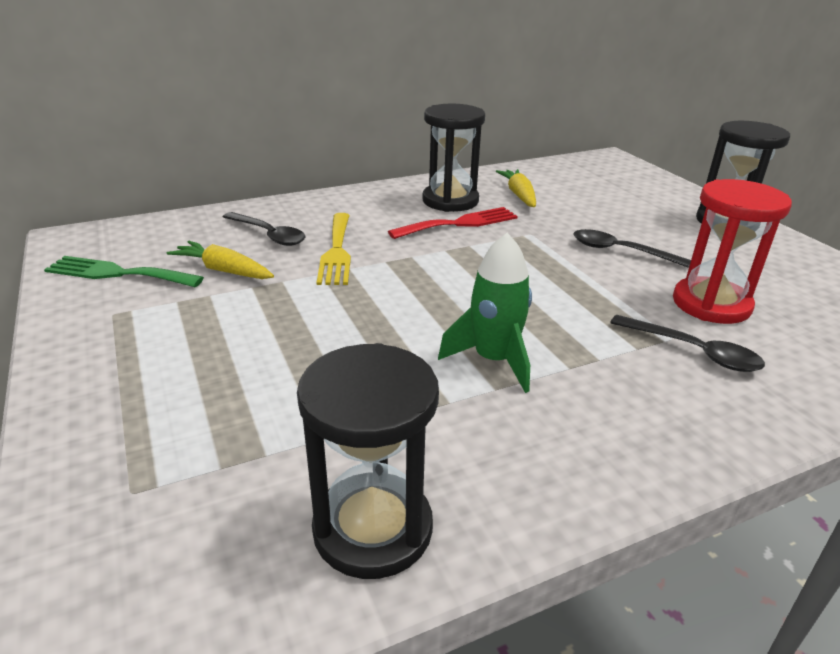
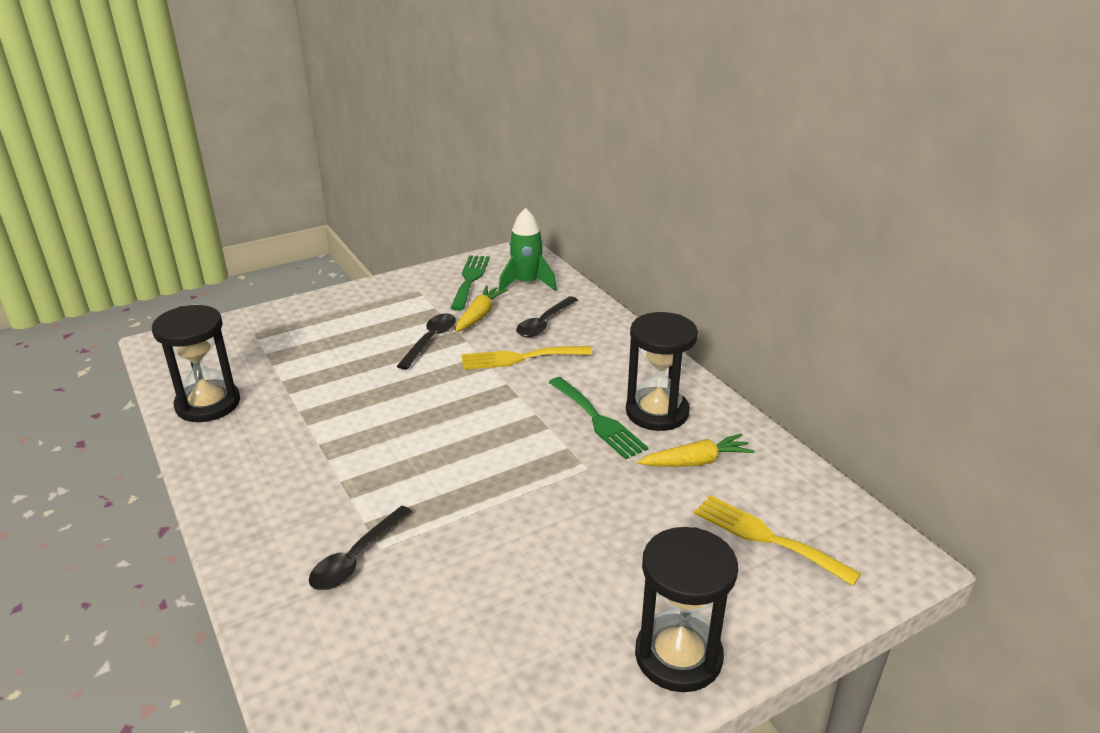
camera: 85 degrees right, 0 degrees up
(459, 223) = (598, 420): red fork -> green fork
(493, 360) = (353, 443): green rocket -> green rocket (526, 283)
(600, 185) = (766, 537): none -> yellow fork
(620, 251) = (556, 533): black spoon -> black spoon (430, 340)
(711, 304) = (442, 588): red hourglass -> none

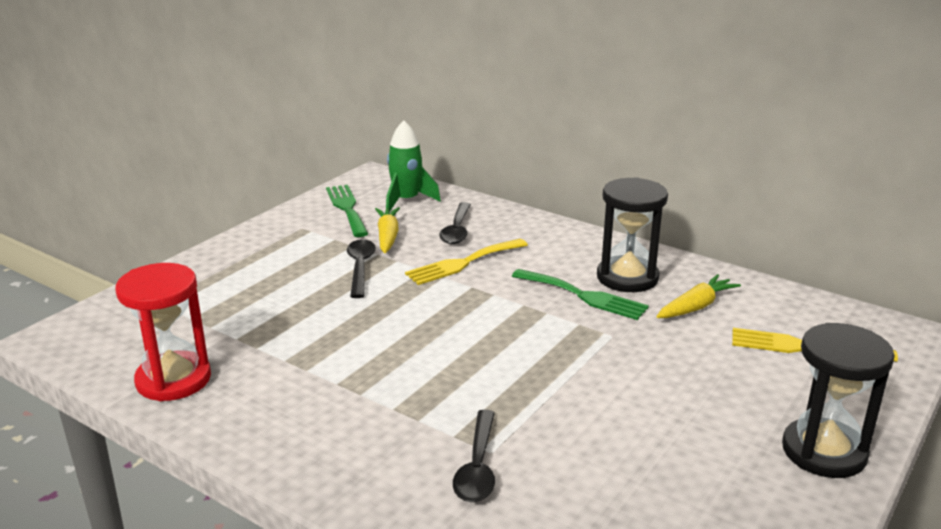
camera: 25 degrees left, 5 degrees down
(208, 404) = (173, 379): black hourglass -> red hourglass

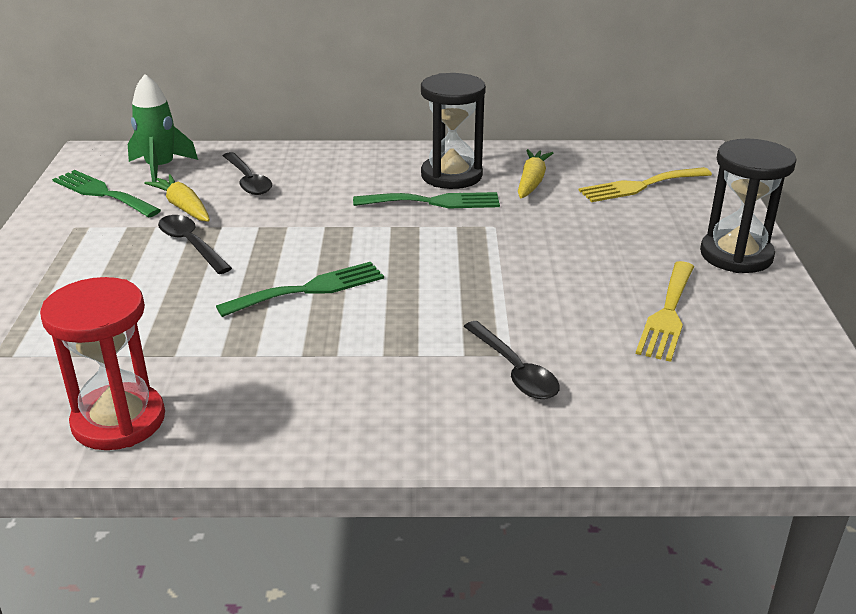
camera: 35 degrees left, 5 degrees up
(401, 334) = (309, 289): none -> green fork
(463, 263) = (291, 208): yellow fork -> yellow fork (667, 314)

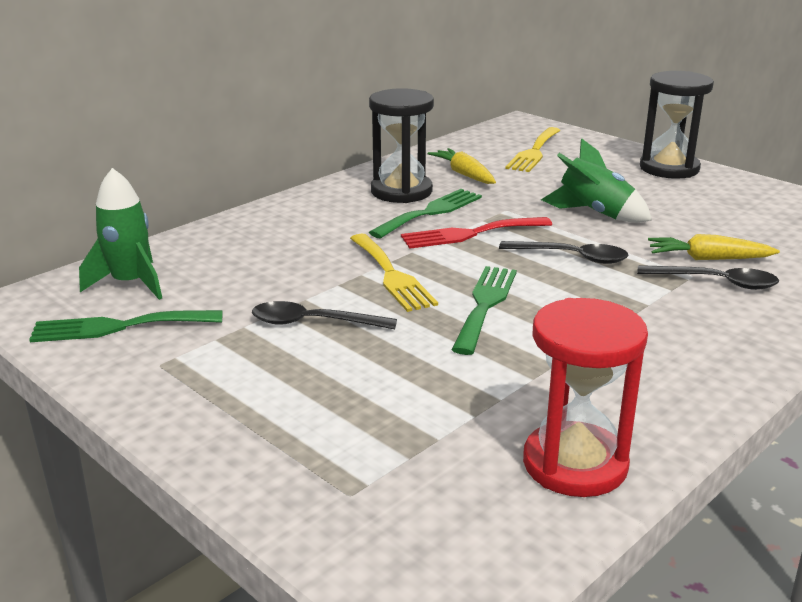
camera: 45 degrees left, 5 degrees down
(183, 207) = (233, 301): yellow carrot -> yellow carrot (708, 259)
(248, 181) = (245, 258): black spoon -> black spoon (572, 257)
(422, 232) = (470, 234): none -> red fork
(559, 263) = (595, 213): none -> green rocket
(667, 314) = (711, 213): yellow fork -> yellow fork (391, 275)

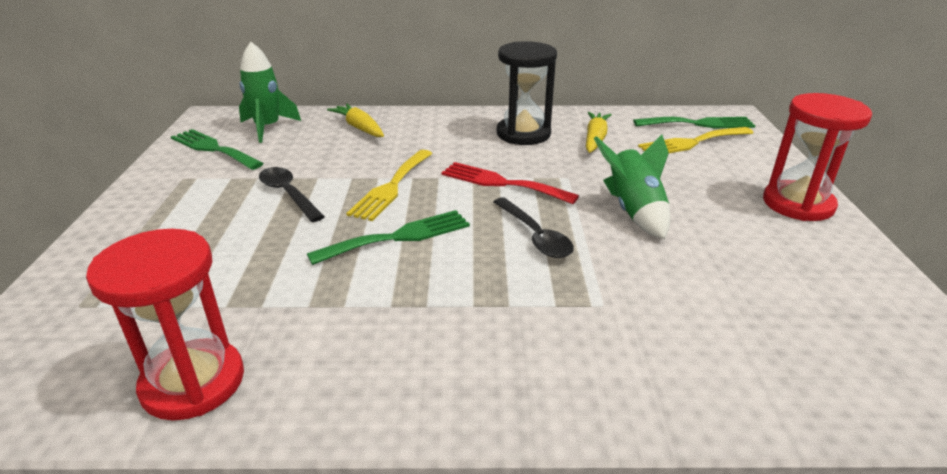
camera: 45 degrees right, 5 degrees up
(431, 212) = (510, 156): green fork -> green fork (699, 124)
(669, 168) = (798, 204): black hourglass -> red hourglass
(708, 259) = (650, 299): yellow carrot -> yellow carrot (359, 128)
(716, 282) = (610, 323): black spoon -> none

